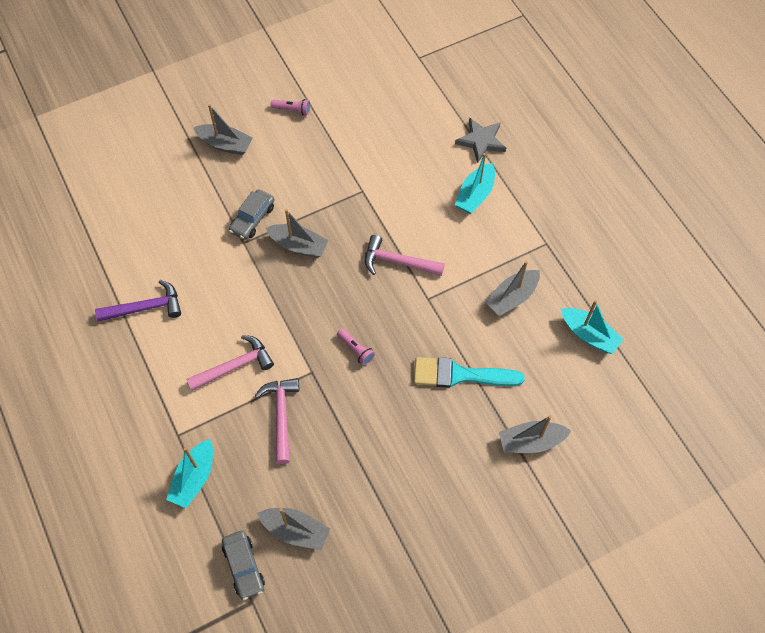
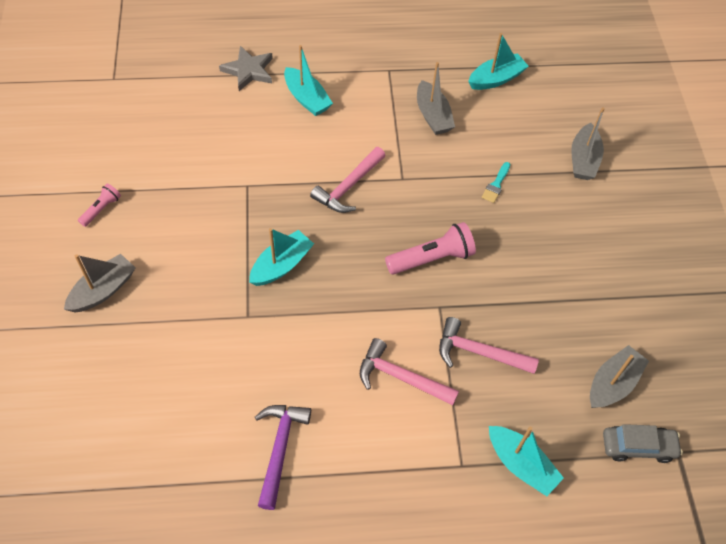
camera: 70 degrees left, 5 degrees down
(235, 366) = (400, 377): pink hammer -> pink hammer turned 60 degrees counterclockwise
(252, 219) = (222, 297): grey car -> none
(298, 245) = (281, 265): grey boat -> turquoise boat
(356, 350) = (431, 258): pink flashlight -> pink flashlight, size x1.79
(460, 375) = (496, 185): turquoise brush -> turquoise brush, size x0.48

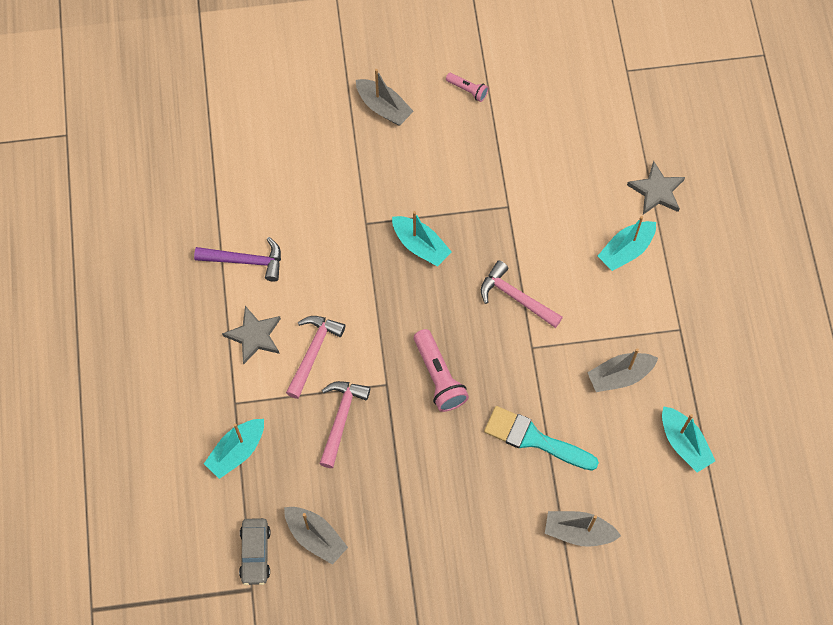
camera: 90 degrees right, 10 degrees up
(378, 441) = (254, 336): none -> grey star
(496, 185) = (534, 439): turquoise brush -> turquoise brush, size x2.10

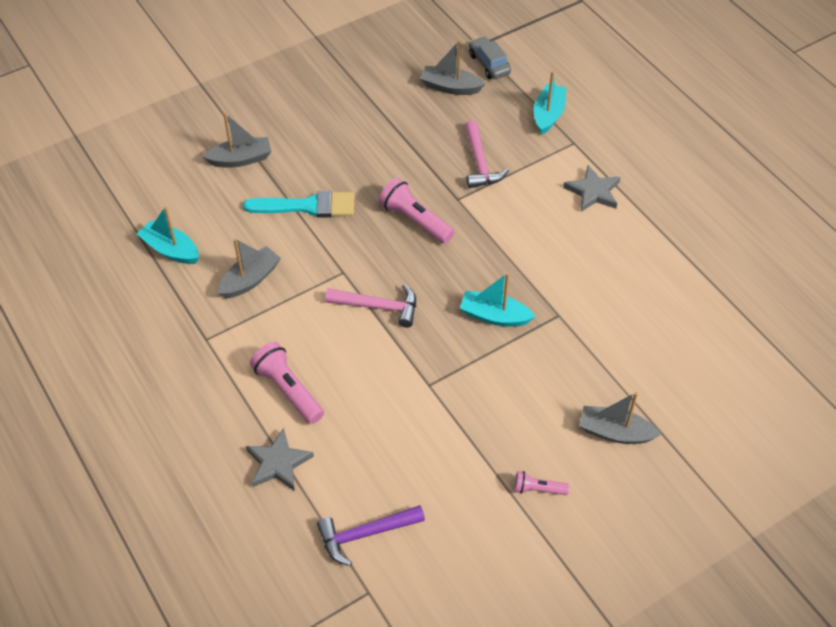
camera: 155 degrees right, 15 degrees down
(246, 261) = (644, 243): purple hammer -> purple hammer (365, 534)
(313, 352) = (535, 198): pink hammer -> none
(626, 250) = (288, 390): turquoise boat -> pink flashlight

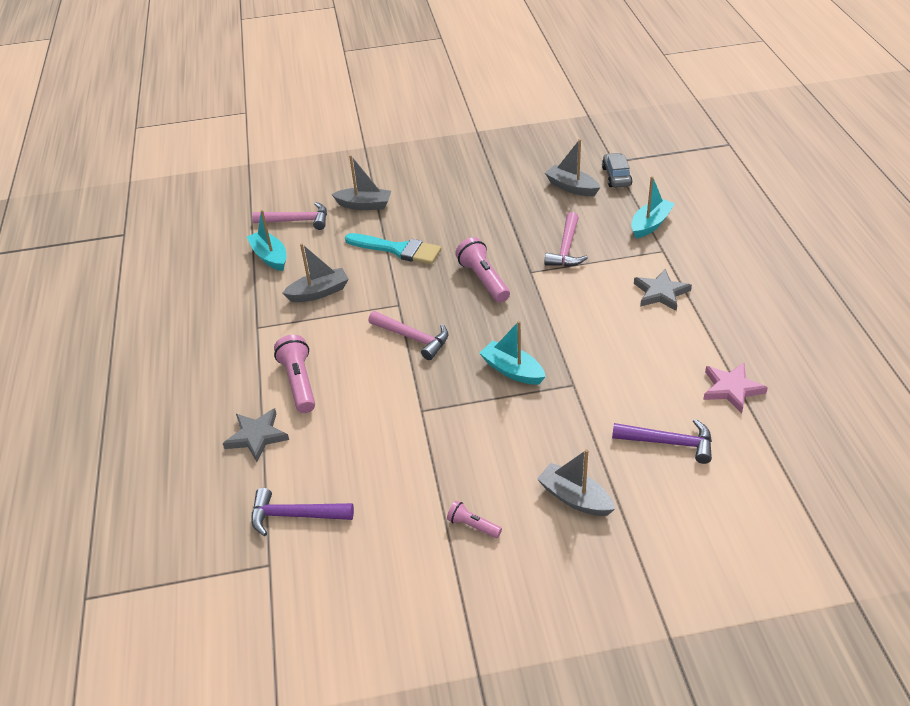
camera: 25 degrees right, 10 degrees down
(175, 197) = (297, 221): none -> pink hammer
(671, 351) = (669, 442): none -> purple hammer
(700, 279) = (731, 389): none -> pink star

